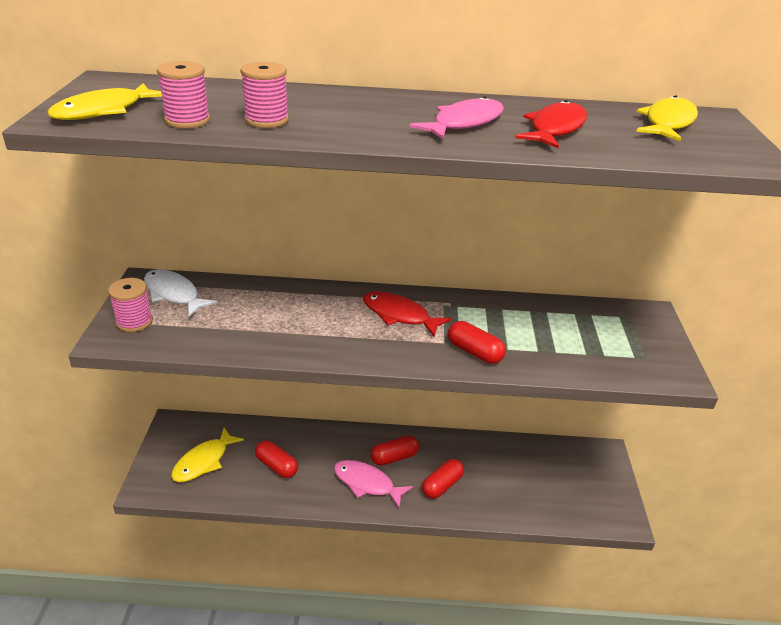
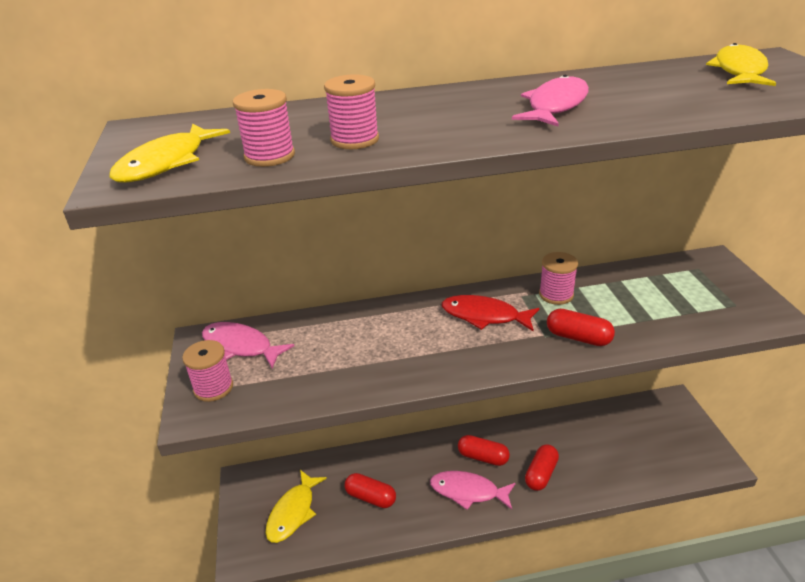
camera: 10 degrees left, 0 degrees up
(174, 294) = (241, 346): white fish -> pink fish
(394, 457) = (483, 457): red capsule -> red capsule turned 60 degrees clockwise
(476, 311) = (556, 295): none -> pink spool
(555, 129) = (646, 95): red fish -> none

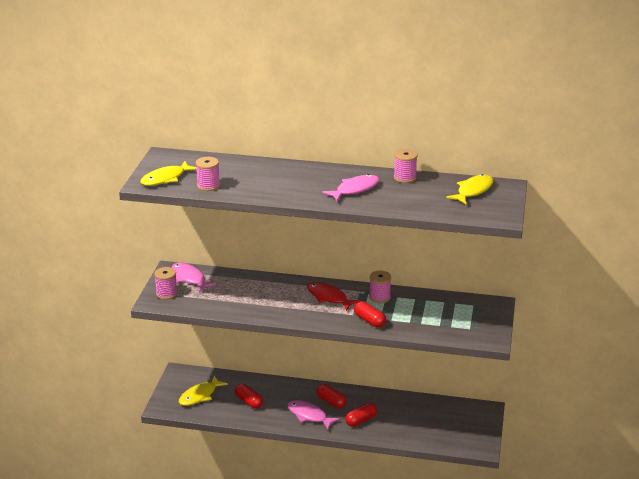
camera: 20 degrees right, 5 degrees down
(354, 140) = (249, 186): pink spool -> pink spool (405, 178)

